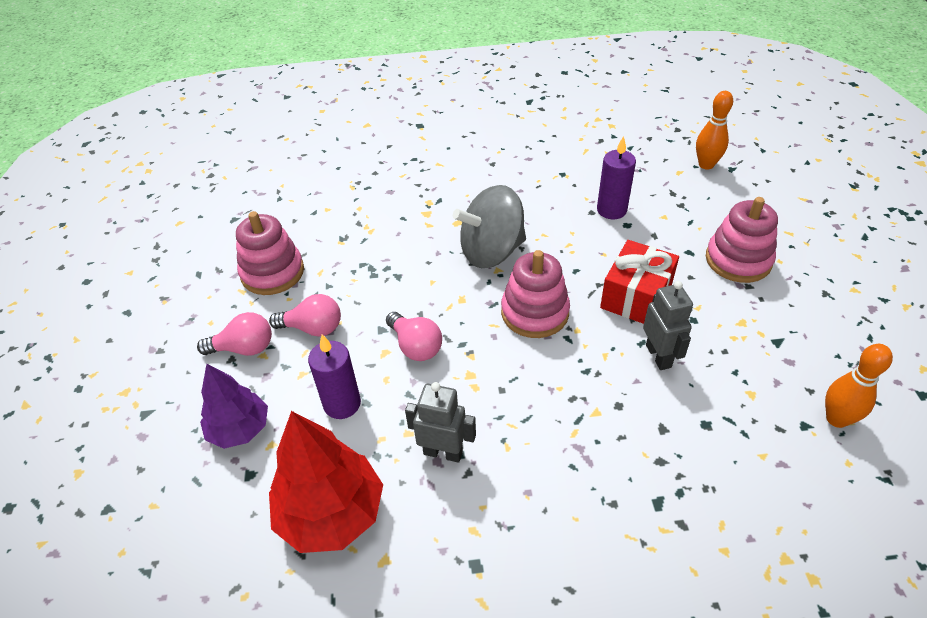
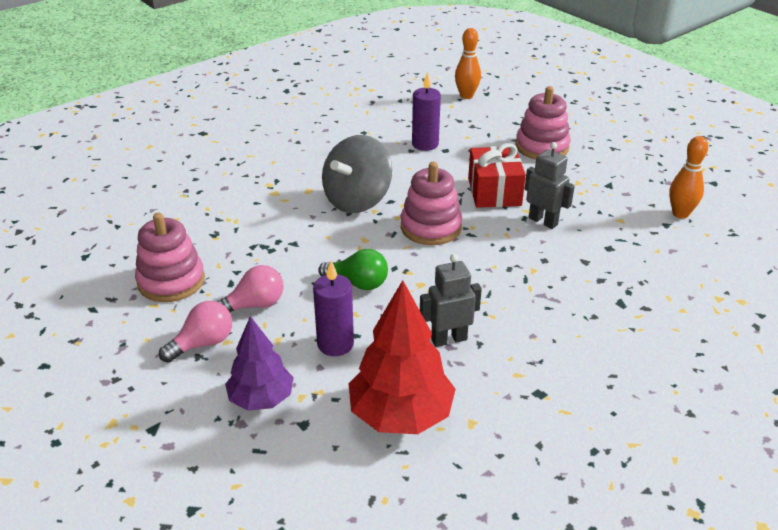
camera: 35 degrees left, 10 degrees down
(415, 346) = (358, 283): pink light bulb -> green light bulb

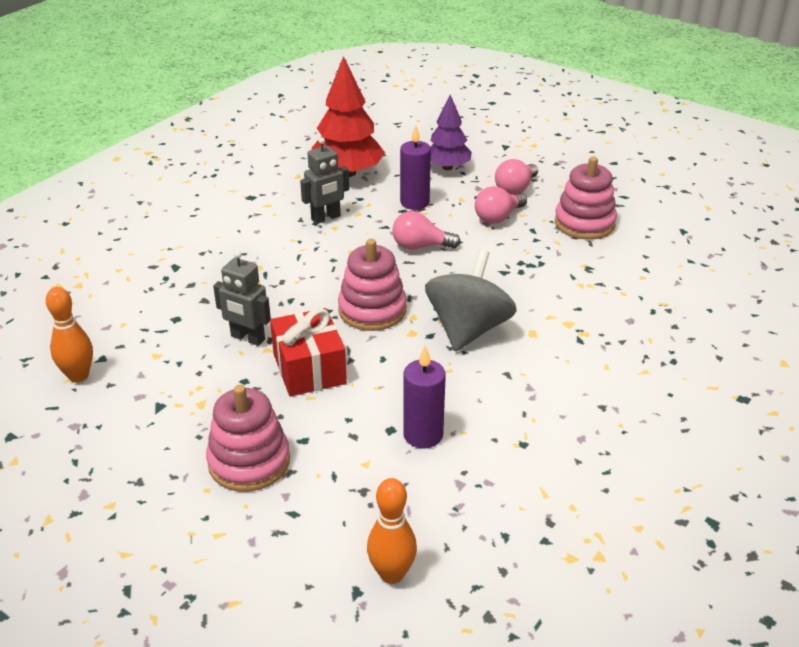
camera: 165 degrees right, 0 degrees up
(358, 283) = (420, 246): green light bulb -> pink light bulb

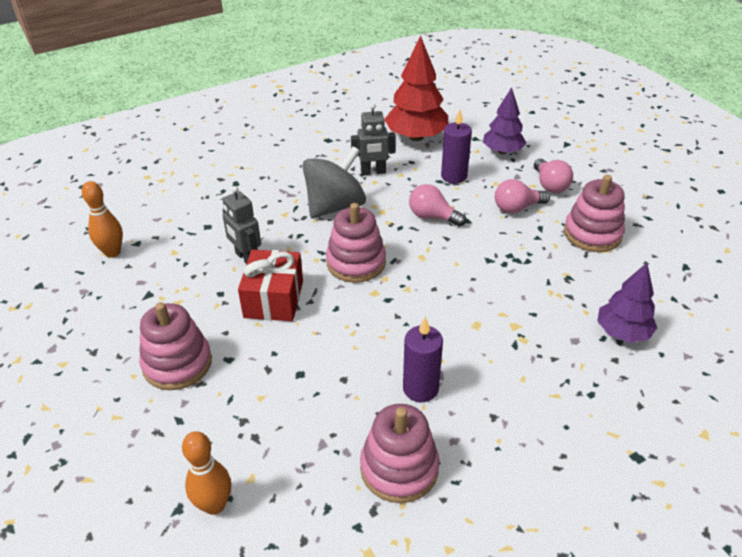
camera: 25 degrees right, 5 degrees up
(423, 435) = (322, 388): purple candle -> purple candle (420, 388)
(468, 329) = (423, 304): grey spinning top -> grey spinning top (335, 206)
(515, 188) = (550, 185): pink light bulb -> pink light bulb turned 75 degrees counterclockwise
(548, 478) = (399, 468): none -> pink stacking toy
(666, 301) = (622, 332): none -> purple tree

